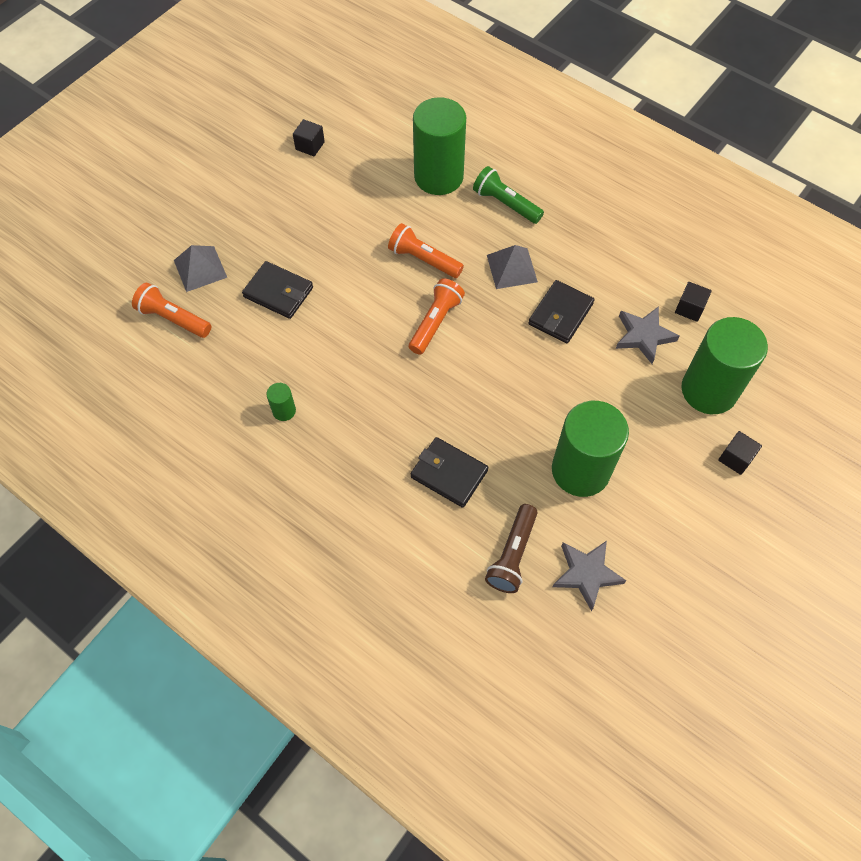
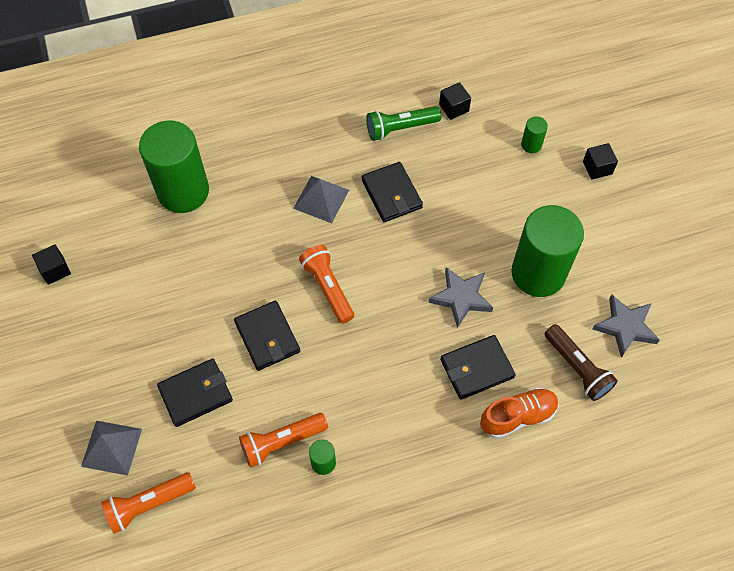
camera: 55 degrees left, 0 degrees up
(360, 308) = (267, 337): none -> black wallet
(423, 259) = (258, 257): orange flashlight -> orange flashlight (281, 442)
(429, 531) = (518, 416): none -> orange shoe
(505, 204) = (254, 162): green flashlight -> green flashlight (400, 128)
(644, 336) = (454, 153): grey star -> grey star (461, 298)
(709, 390) = (531, 145): green cylinder -> green cylinder, size x0.41

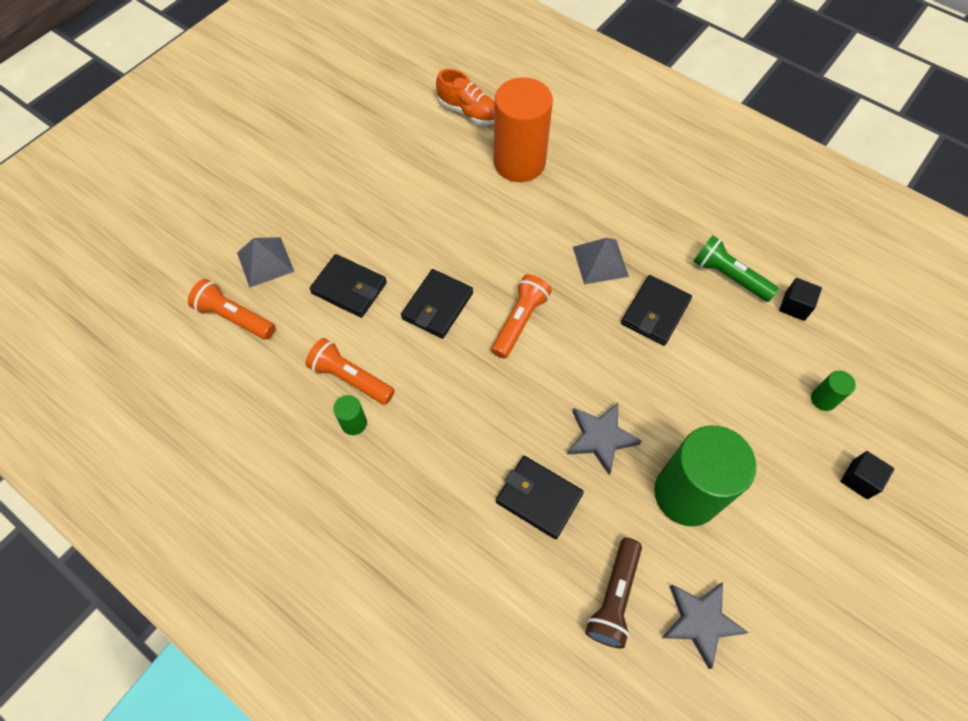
camera: 55 degrees right, 0 degrees up
(55, 270) = (383, 130): black cube -> none
(183, 191) = (519, 162): green cylinder -> orange cylinder
(518, 416) = (517, 568): orange shoe -> orange shoe (468, 112)

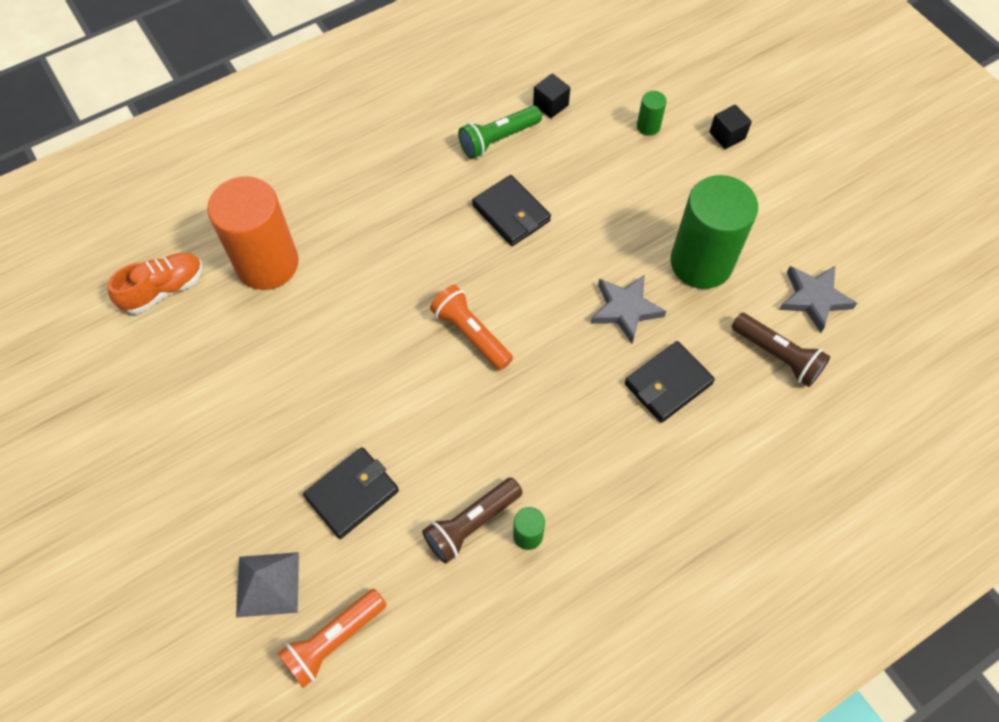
camera: 70 degrees left, 0 degrees up
(350, 378) = (471, 524): orange flashlight -> brown flashlight
(437, 306) = (418, 407): black wallet -> none
(600, 261) = (432, 236): grey pyramid -> none

